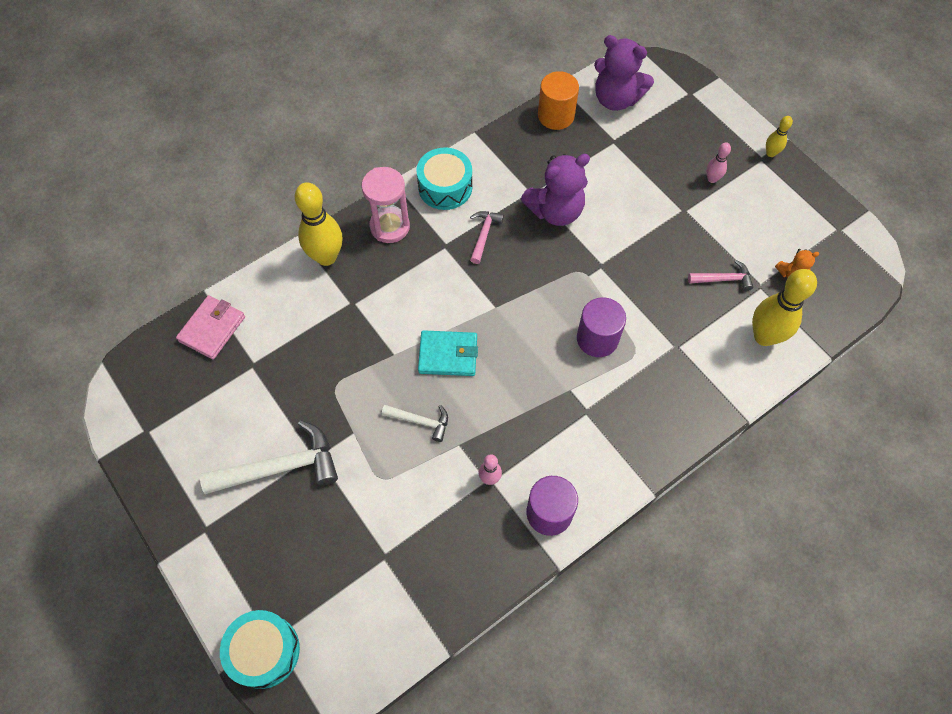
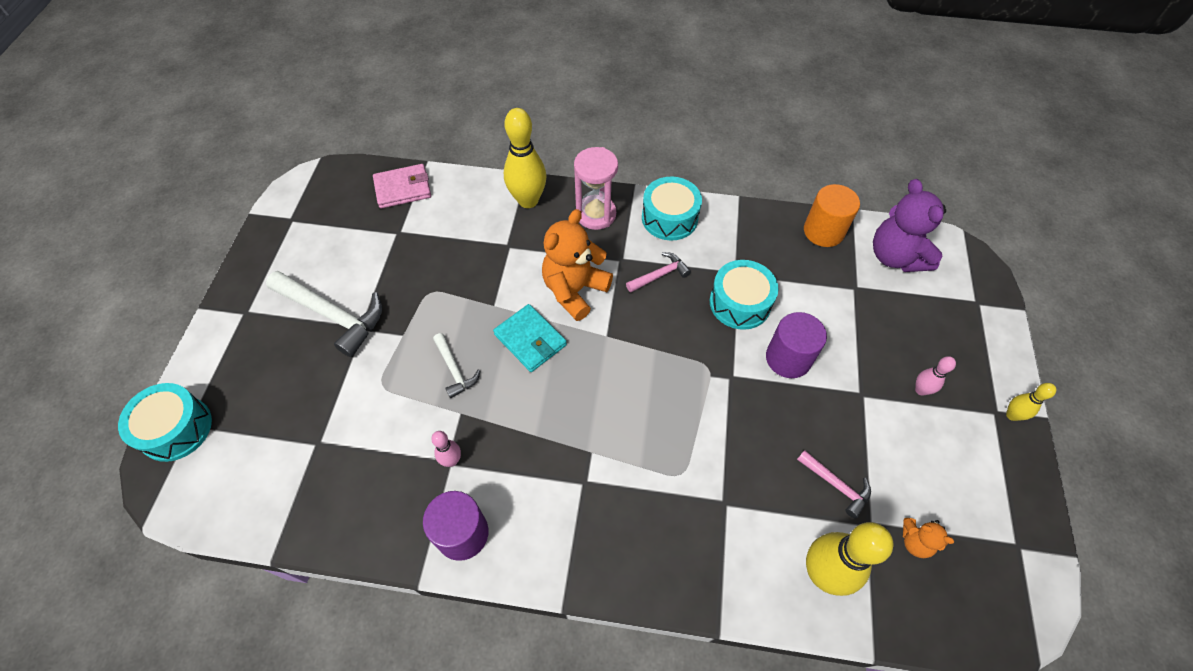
camera: 45 degrees right, 5 degrees down
(438, 294) = (574, 290): none -> orange teddy bear
(555, 211) = (740, 303): purple teddy bear -> turquoise drum
(597, 338) = (661, 432): purple cylinder -> purple cylinder (788, 358)

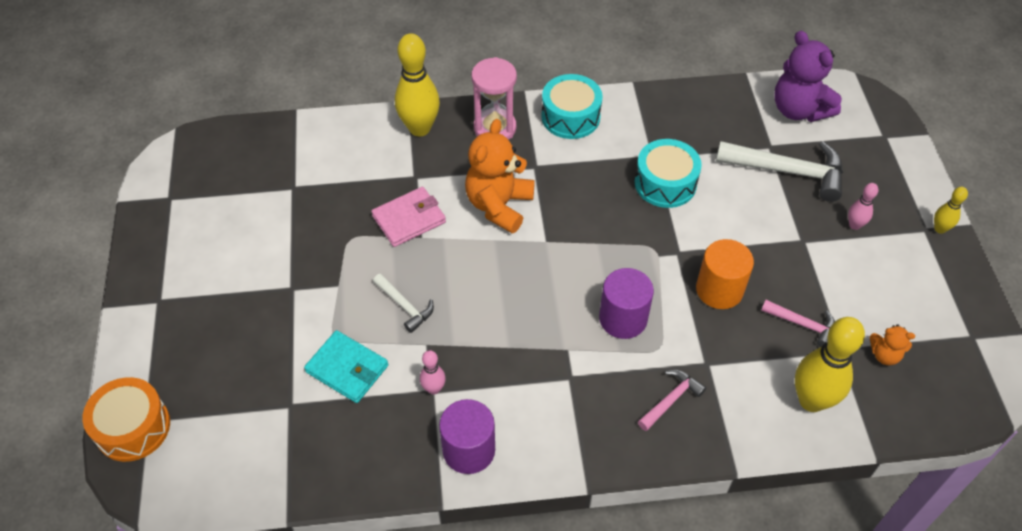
camera: 15 degrees left, 5 degrees down
(176, 429) = (133, 427): turquoise drum -> orange drum
(333, 315) = (256, 283): white hammer -> white hammer (788, 171)
(403, 189) = (281, 142): pink wallet -> pink wallet (409, 219)
(530, 340) = (471, 261): turquoise wallet -> turquoise wallet (347, 369)
(660, 275) = (579, 173): pink hammer -> pink hammer (671, 400)
(788, 358) = (726, 224): purple cylinder -> purple cylinder (623, 318)
(823, 231) = (724, 100): orange cylinder -> orange cylinder (719, 290)

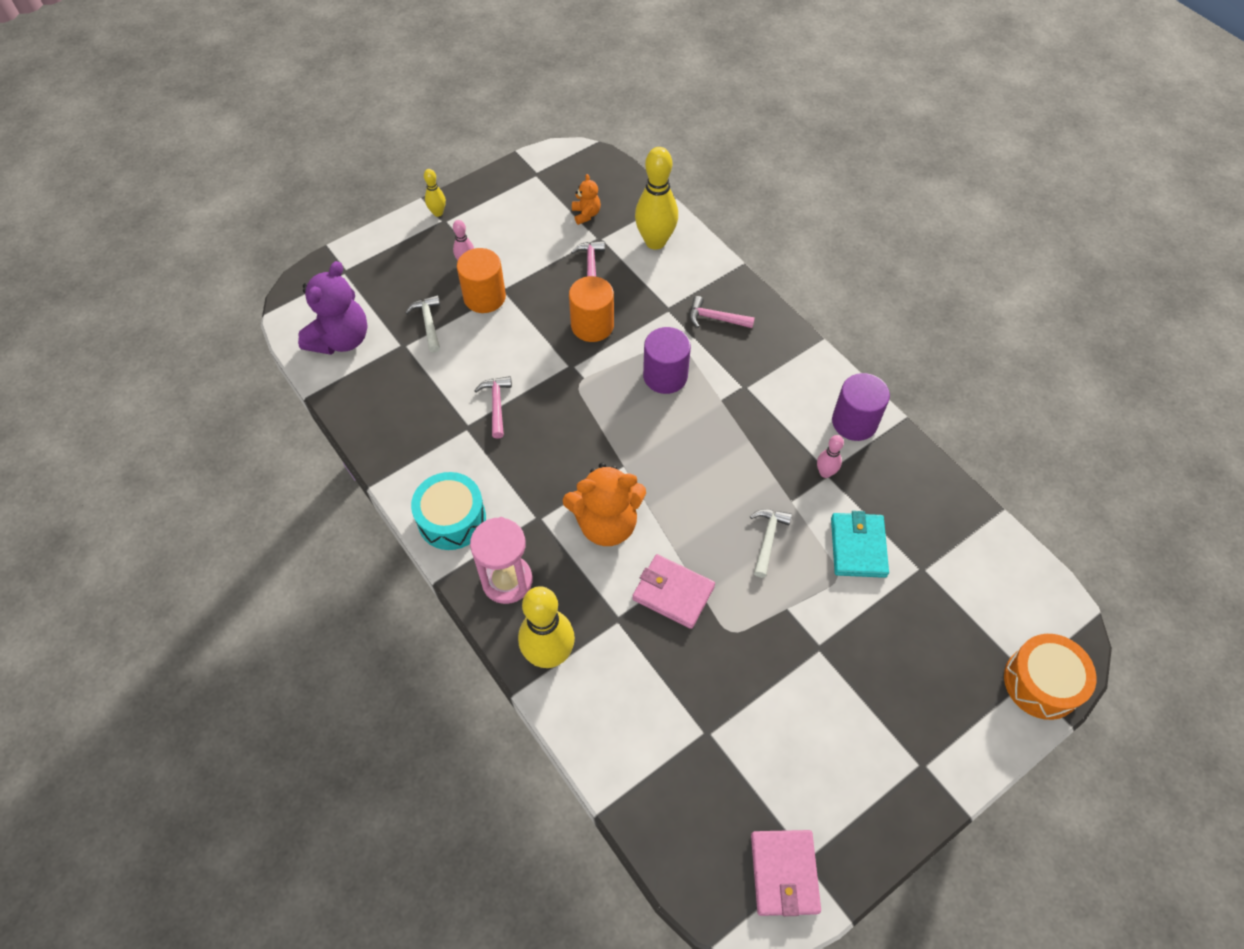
camera: 120 degrees left, 5 degrees up
(176, 182) = (784, 873): none -> pink wallet
(665, 183) = (496, 405): turquoise drum -> pink hammer
(788, 171) = (428, 323): white hammer -> white hammer, size x0.53
(800, 222) = (484, 297): none -> orange cylinder

